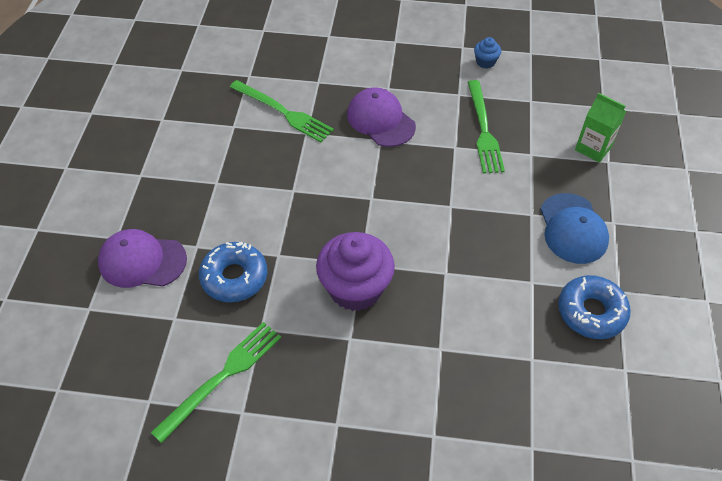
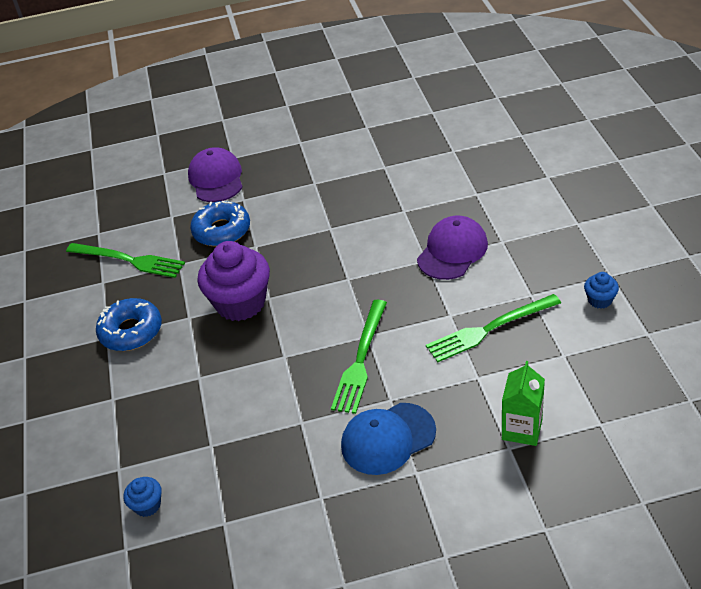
camera: 75 degrees right, 10 degrees down
(283, 112) = (420, 187): green fork -> green fork (360, 359)
(586, 430) = (147, 505): none -> blue cupcake
(591, 312) = (283, 479): blue donut -> blue donut (131, 331)

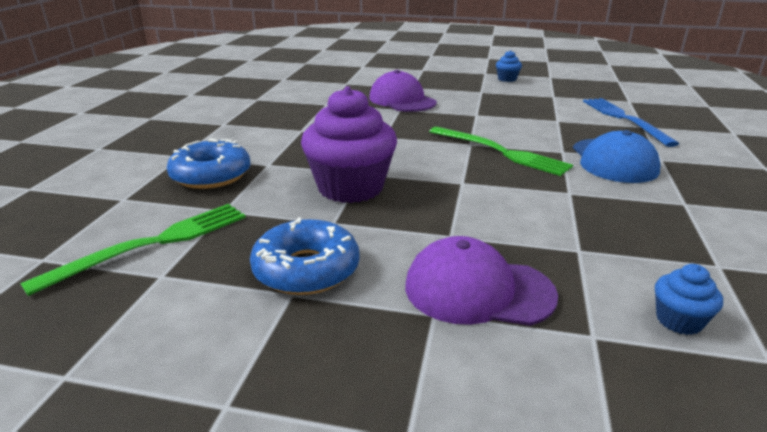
camera: 70 degrees left, 15 degrees down
(216, 179) = (115, 162): purple cap -> purple cap (478, 290)
(489, 329) = (506, 107): green fork -> none
(522, 429) = (624, 119): green carton -> blue fork

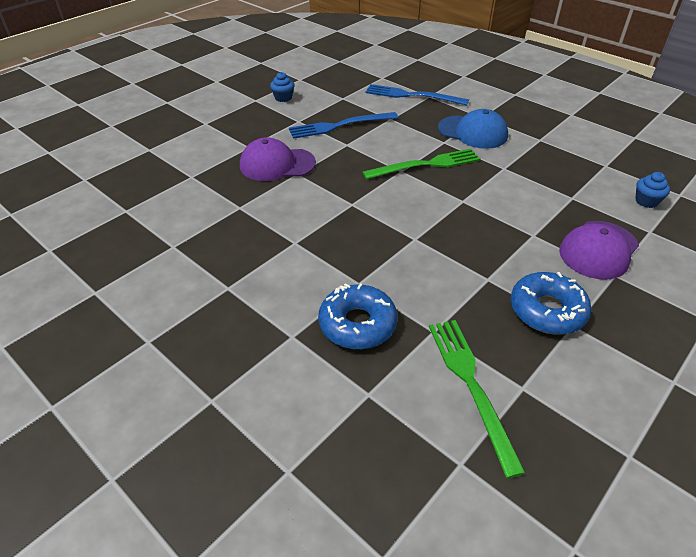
camera: 60 degrees left, 15 degrees up
(350, 188) = (438, 253): purple cupcake -> none
(502, 105) = (340, 125): none -> blue fork

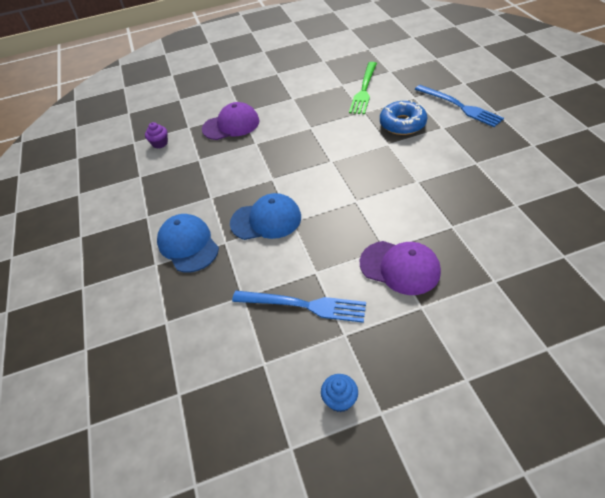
camera: 145 degrees left, 5 degrees up
(412, 95) = (182, 331): blue fork -> blue fork (459, 106)
(426, 165) = (266, 220): green fork -> blue cap
(547, 310) = (297, 106): blue donut -> none
(646, 201) = (160, 143): blue cupcake -> purple cupcake

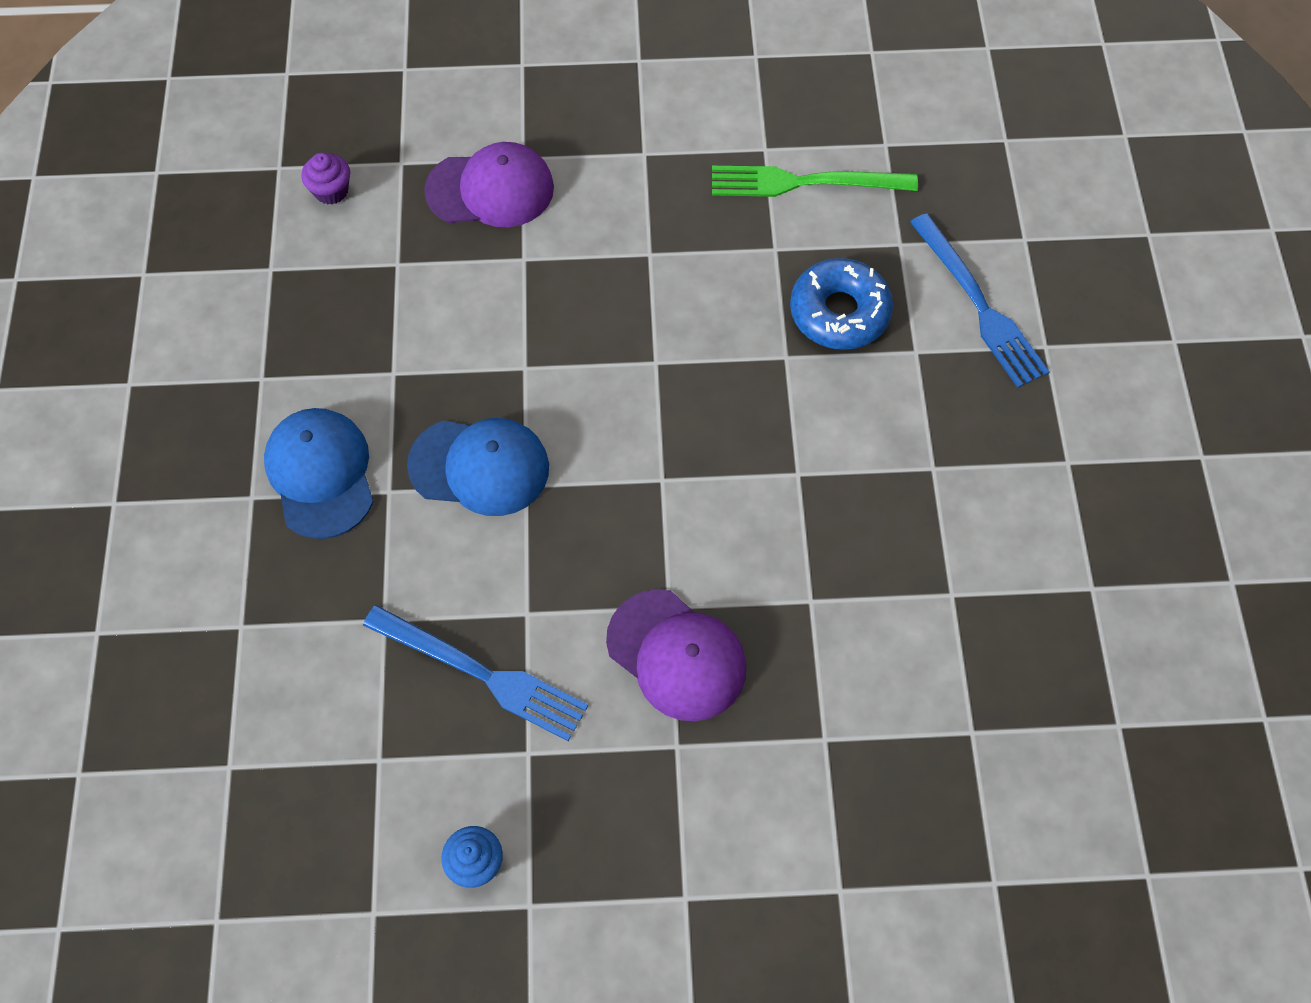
camera: 10 degrees right, 15 degrees up
(364, 89) = (805, 182): green fork -> green fork turned 60 degrees clockwise

